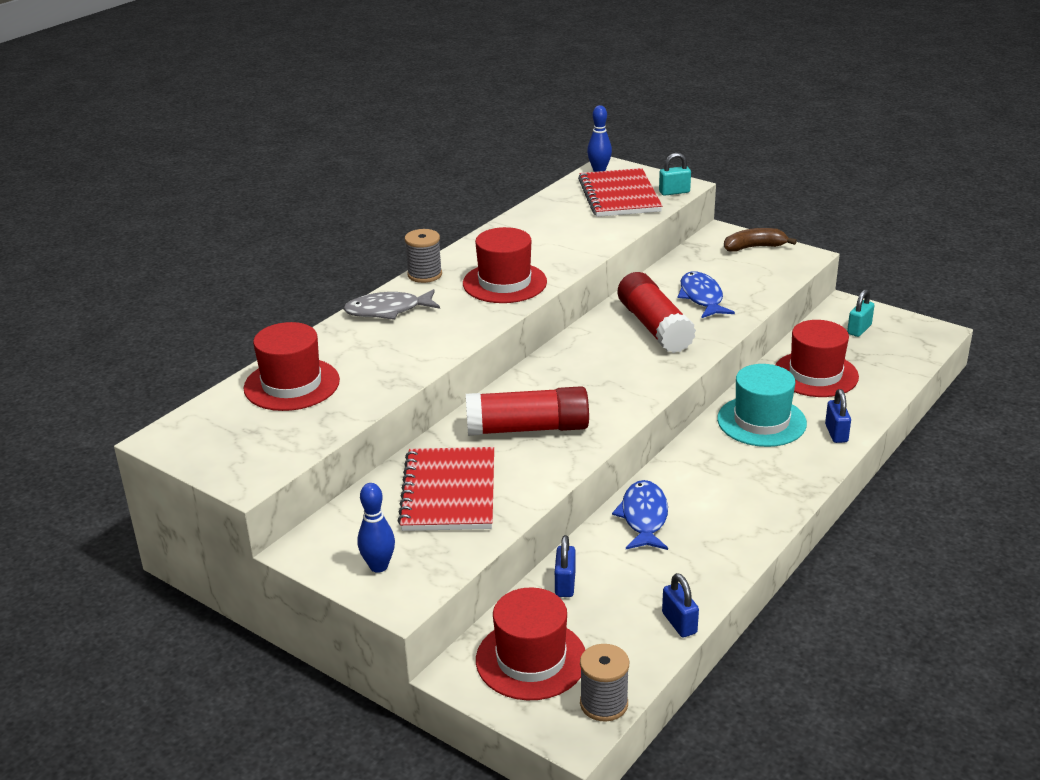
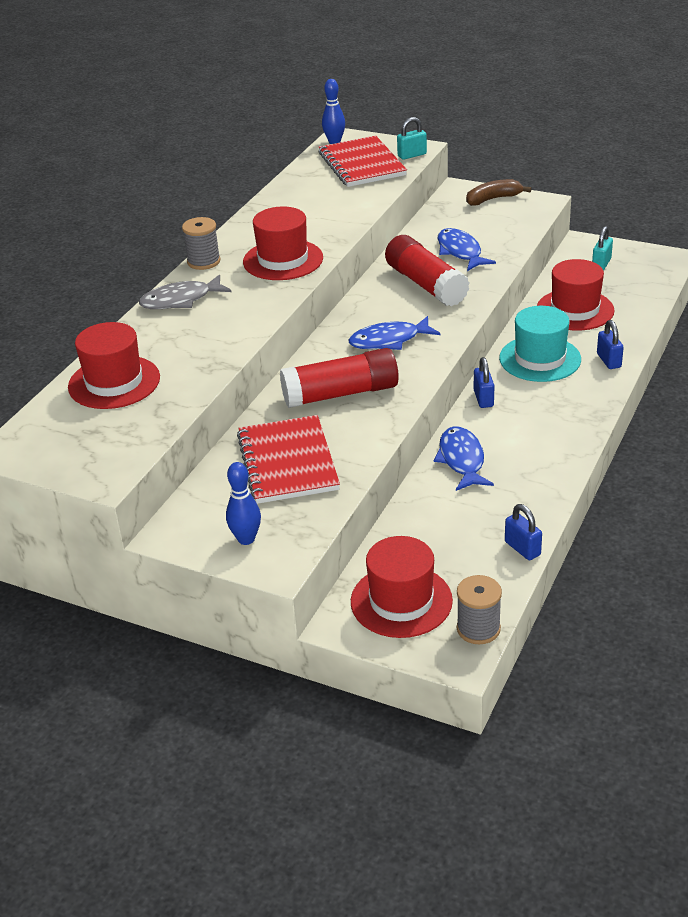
camera: 10 degrees left, 5 degrees up
(565, 584) = (410, 530): blue padlock -> blue padlock (483, 399)
(596, 380) = (389, 340): none -> blue fish

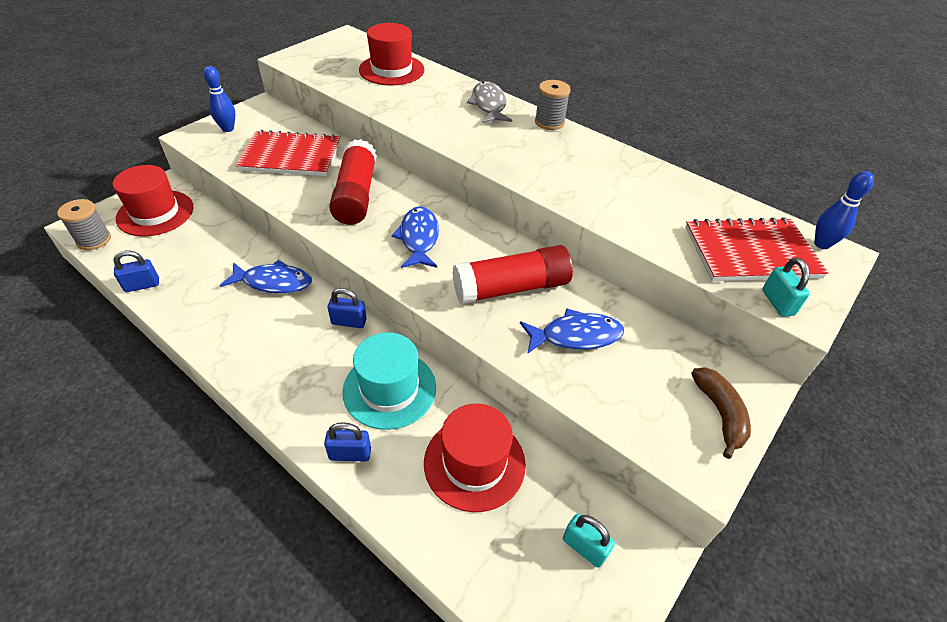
camera: 100 degrees right, 10 degrees up
(283, 260) = (532, 160): red hat -> none

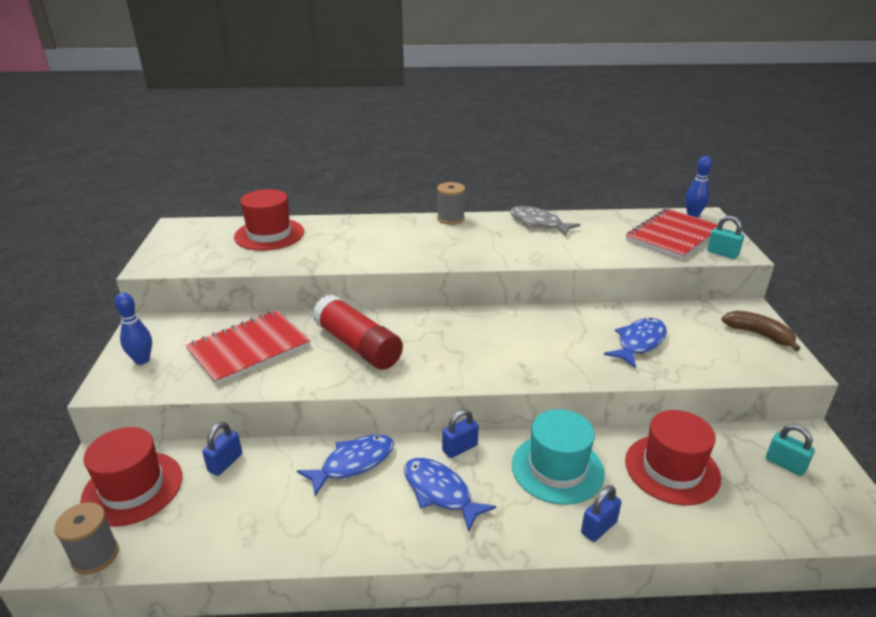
camera: 40 degrees left, 15 degrees down
(142, 285) = (226, 552): blue padlock -> blue padlock (225, 463)
(418, 238) = (454, 346): blue fish -> blue fish (440, 492)
(488, 105) = (390, 226): grey fish -> grey fish (538, 223)
(511, 288) = (563, 340): red glue stick -> none
(584, 547) = (785, 464): turquoise padlock -> turquoise padlock turned 45 degrees clockwise

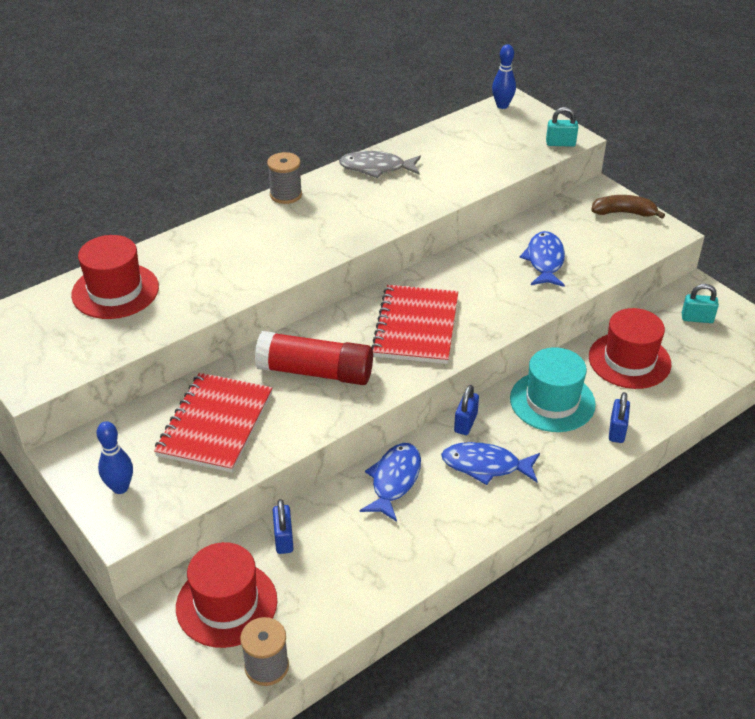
camera: 35 degrees left, 10 degrees up
(673, 236) = (506, 138): red notebook -> red notebook (416, 326)

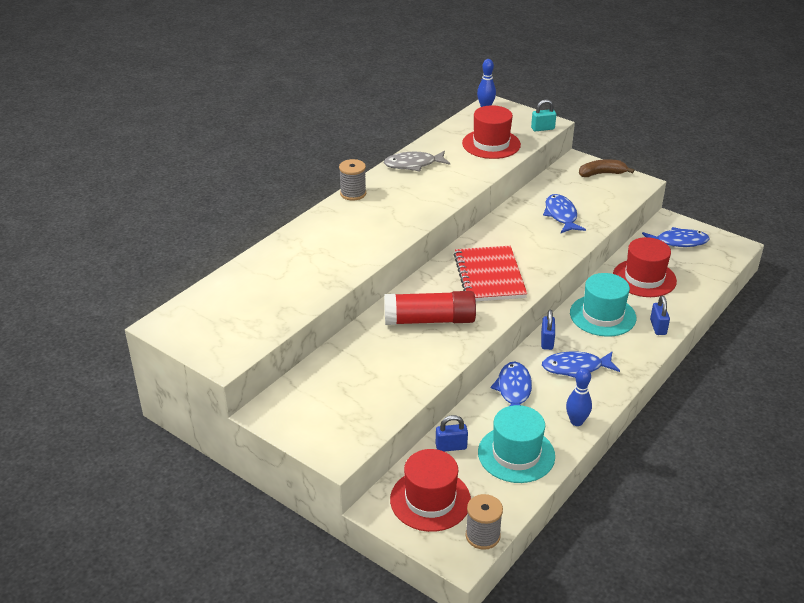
camera: 15 degrees left, 5 degrees down
(115, 291) = (255, 283): red hat -> red hat (491, 144)
(120, 487) = (320, 428): blue bowling pin -> blue bowling pin (576, 421)
(215, 424) = (371, 370): red notebook -> none
(284, 539) = (451, 446): blue padlock -> blue padlock turned 75 degrees counterclockwise
(358, 566) = (516, 454): none -> turquoise hat
(697, 318) = (678, 242): turquoise padlock -> blue fish

